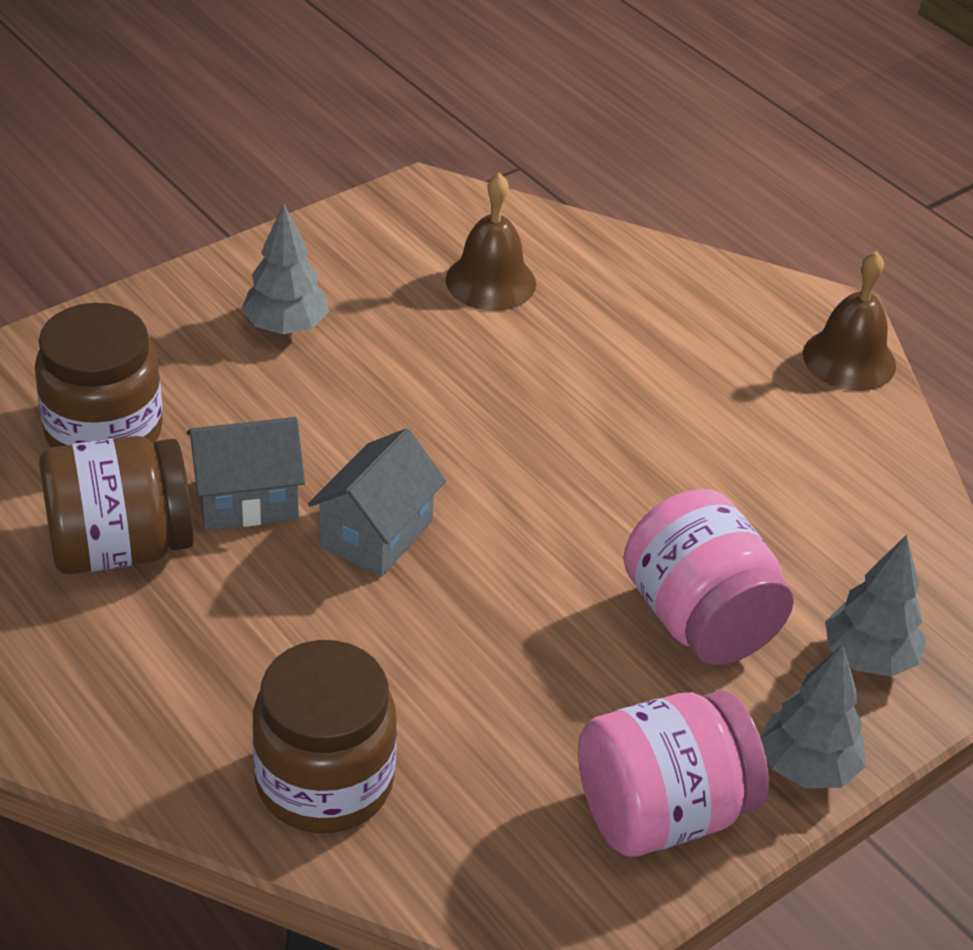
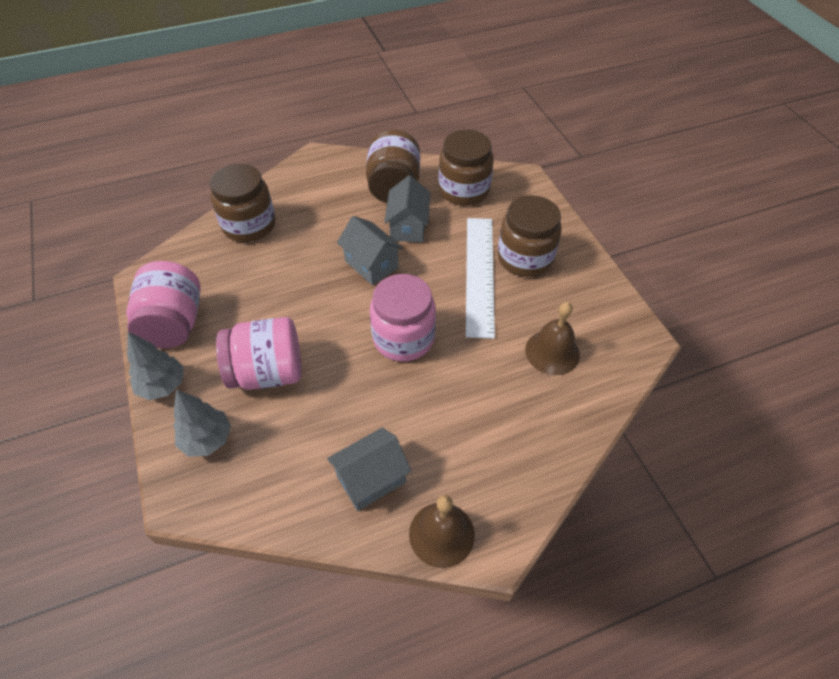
camera: 110 degrees right, 10 degrees up
(286, 327) = (525, 258): grey tree -> brown jar
(348, 380) = (479, 274): none -> white ruler
(540, 454) = (403, 338): none -> pink jar
(816, 442) = (371, 479): none -> grey house

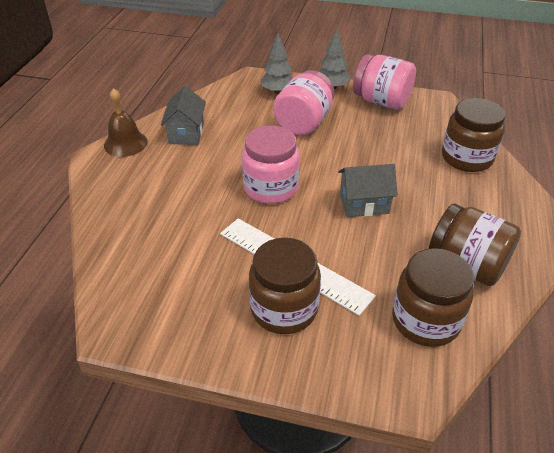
camera: 125 degrees right, 10 degrees down
(408, 227) = (396, 247): grey house -> none
(552, 352) = (171, 260): brown bell -> none

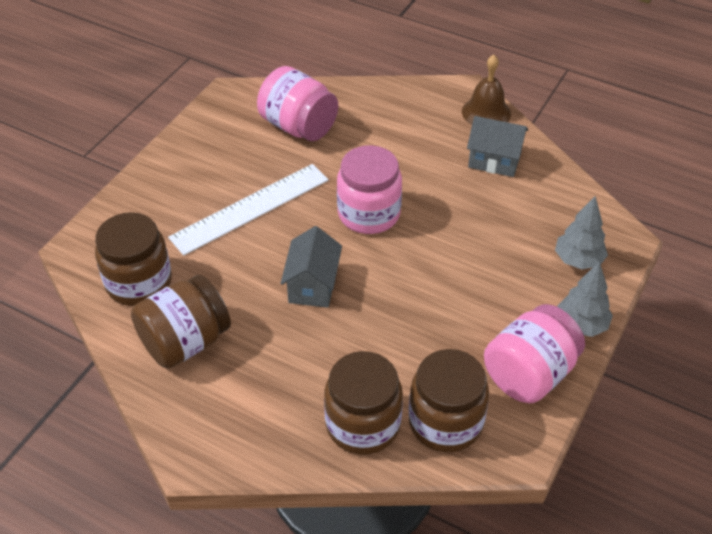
camera: 105 degrees right, 5 degrees up
(284, 309) = (201, 191): brown jar -> brown jar (445, 422)
(303, 123) = (491, 270): pink jar -> pink jar (298, 126)

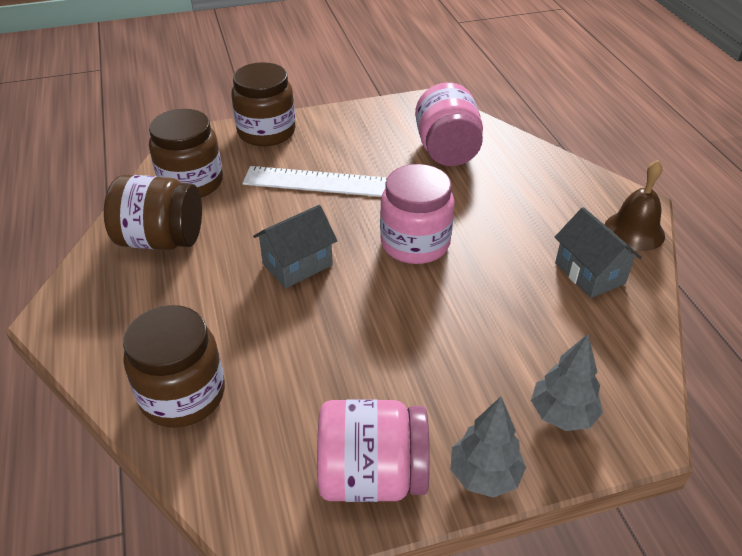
camera: 45 degrees right, 5 degrees down
(445, 422) = (243, 451): brown jar -> brown jar (266, 132)

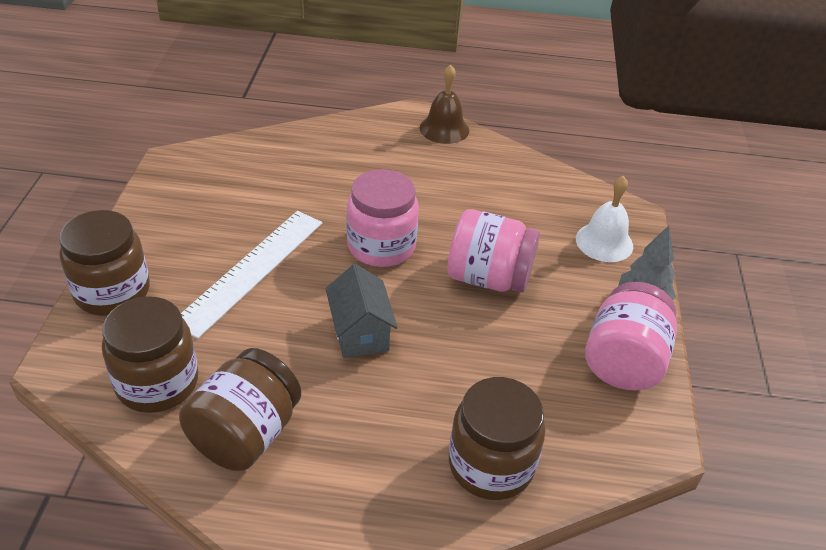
camera: 70 degrees left, 0 degrees up
(447, 150) = (264, 178): pink jar -> pink jar (488, 277)
(562, 415) = (604, 242): grey tree -> white bell
(589, 273) = (476, 169): grey house -> none

